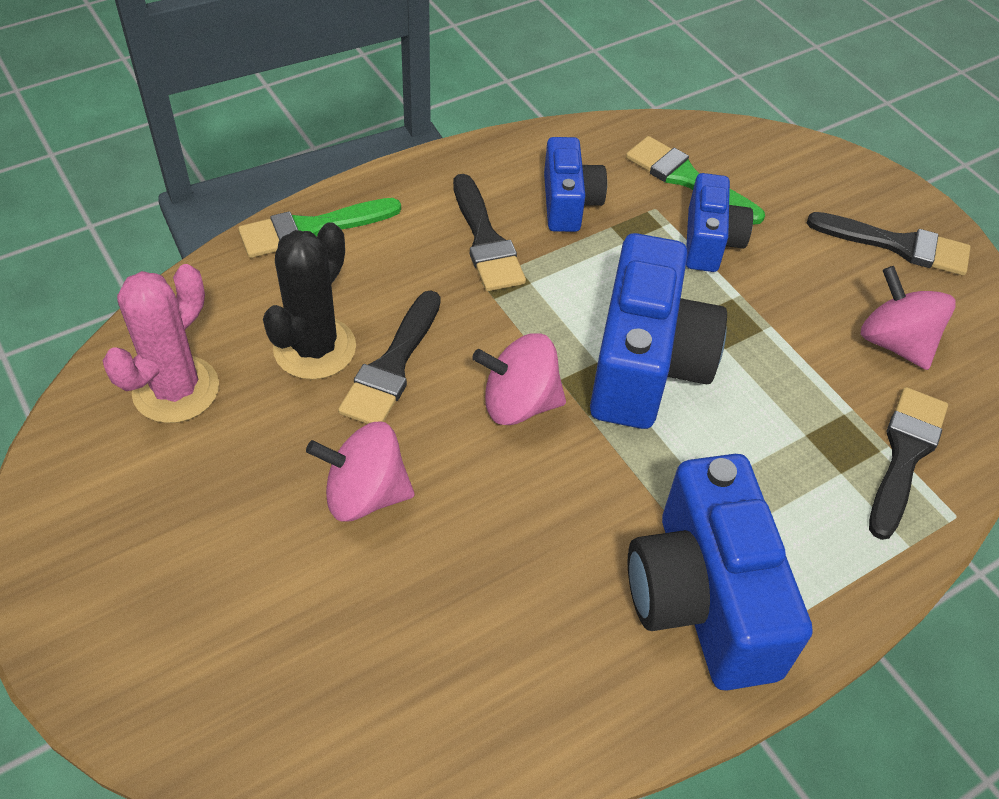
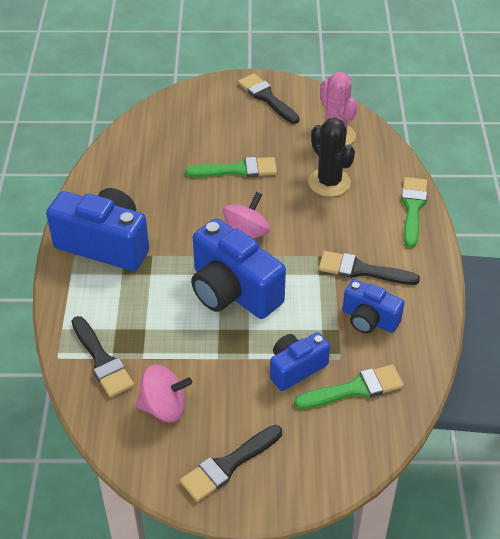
camera: 125 degrees right, 5 degrees down
(365, 494) = (237, 170): pink spinning top -> green brush
(392, 366) = (300, 203): black brush -> black brush (266, 97)
(710, 242) = (296, 368): blue camera -> blue camera turned 105 degrees clockwise

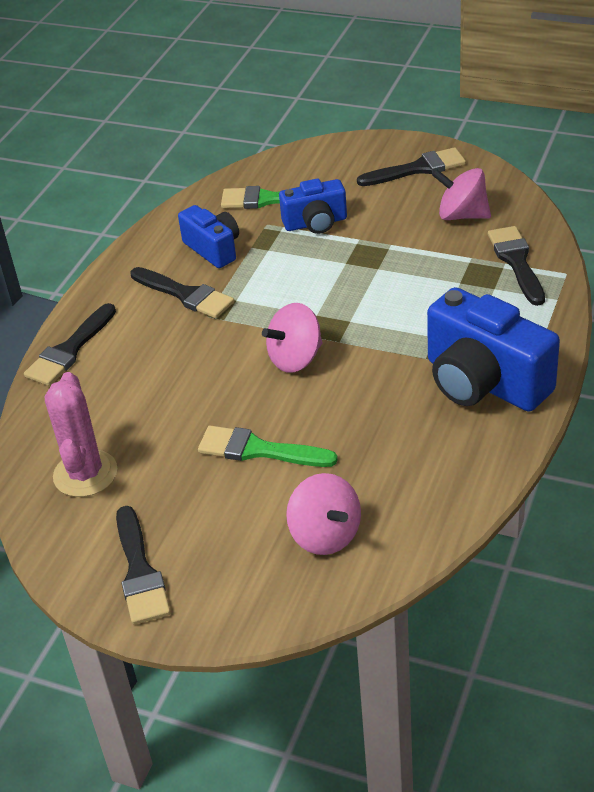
camera: 155 degrees left, 5 degrees down
(174, 134) = (325, 535): none -> pink spinning top
(233, 291) = (344, 300): blue camera -> none
(329, 182) = (146, 404): black cactus -> none
(413, 208) = (70, 350): green brush -> black brush

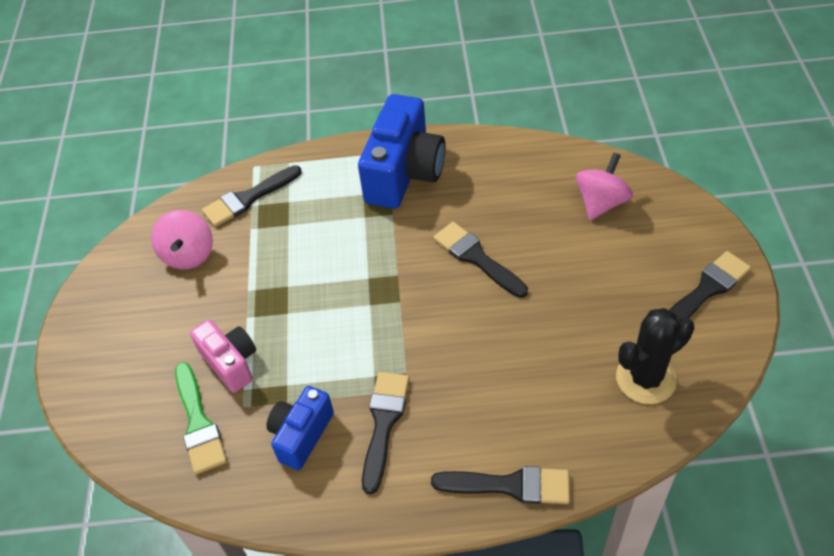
camera: 115 degrees left, 10 degrees up
(85, 474) = (645, 378): pink cactus -> black cactus
(259, 450) = (548, 274): green brush -> none
(295, 359) = (433, 295): pink spinning top -> none
(315, 223) = (230, 362): blue camera -> pink camera
(417, 169) = (115, 314): black brush -> black brush (476, 258)

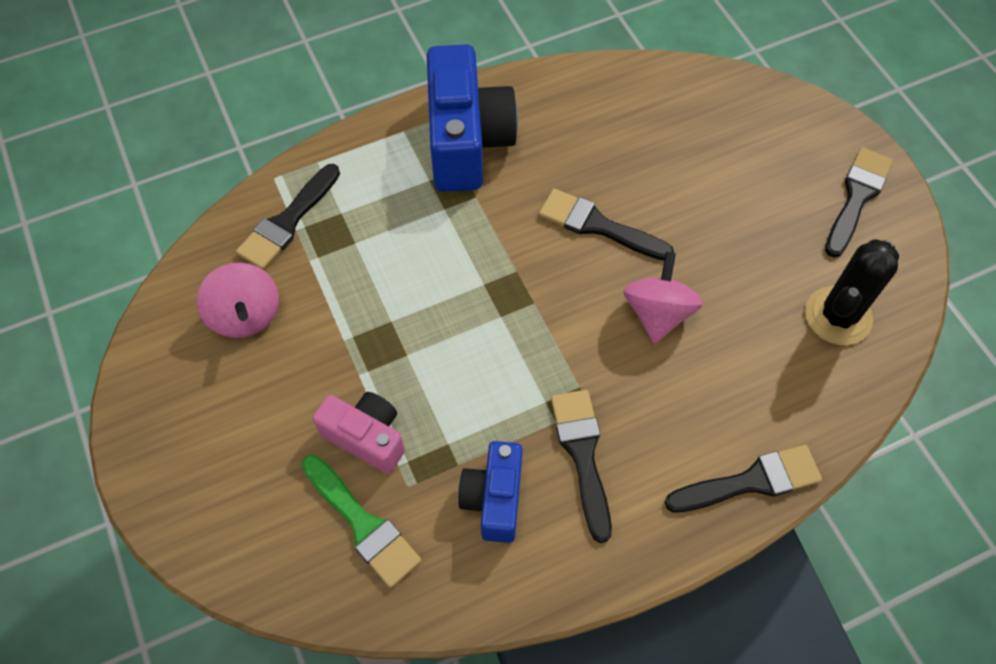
camera: 25 degrees left, 10 degrees up
(601, 203) = (705, 124): pink spinning top -> pink spinning top (657, 313)

